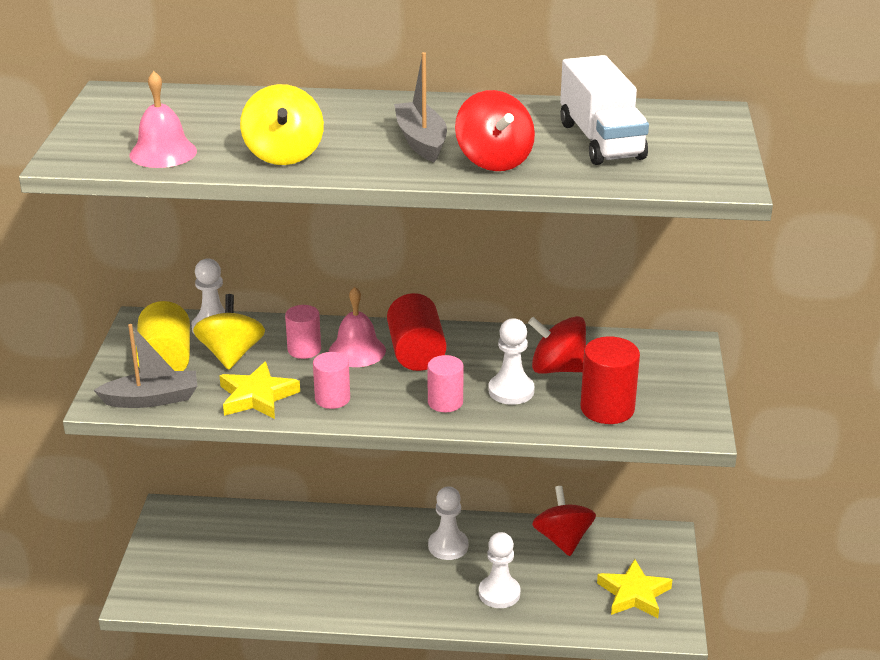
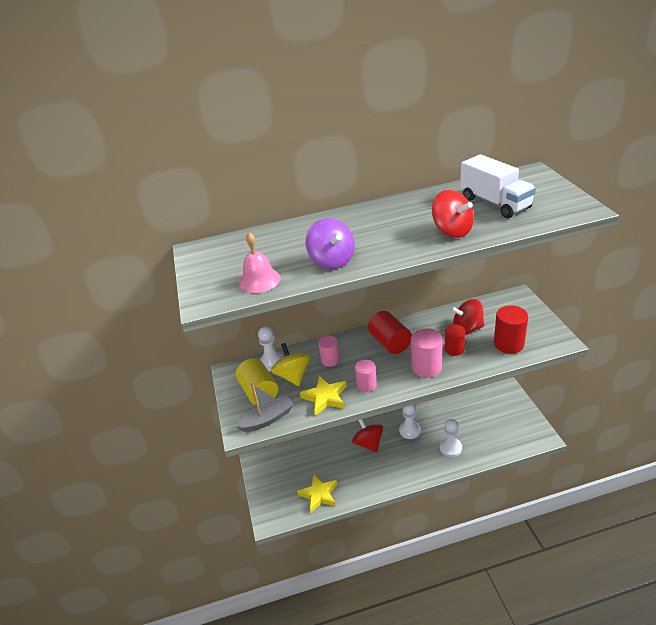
camera: 15 degrees left, 5 degrees up
(284, 154) = (332, 260): yellow spinning top -> purple spinning top
(357, 351) = (358, 351): pink bell -> none
(421, 141) = (401, 230): grey boat -> none
(445, 402) = (426, 367): pink cylinder -> pink cylinder, size x1.52
(511, 391) = (454, 349): white pawn -> red cylinder
(562, 539) = (461, 407): red spinning top -> red spinning top (368, 443)
(634, 594) = (513, 425): yellow star -> yellow star (319, 495)

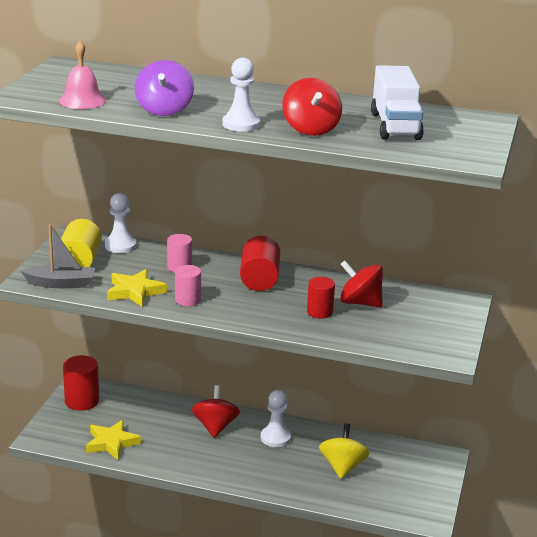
camera: 25 degrees right, 10 degrees down
(293, 376) = (126, 264): yellow spinning top -> yellow spinning top (342, 466)
(426, 367) = (268, 313): pink cylinder -> none
(450, 448) = (303, 474): white pawn -> white pawn (241, 124)
(508, 344) = (387, 332): red cylinder -> red cylinder (82, 401)

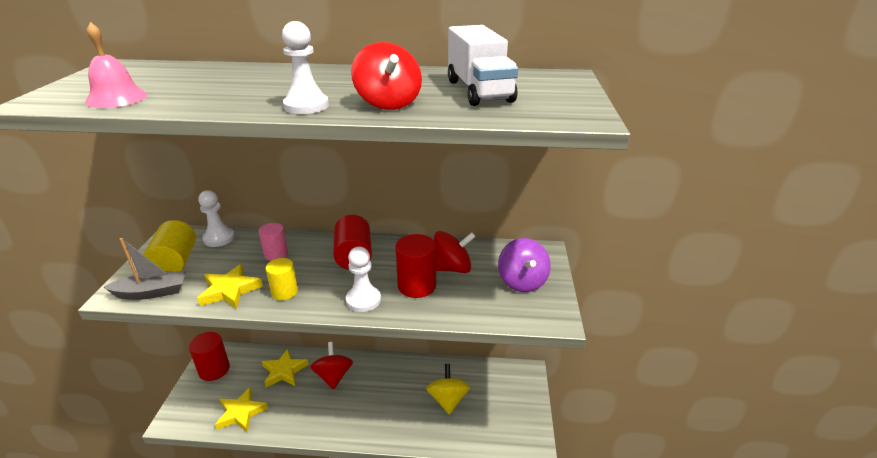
camera: 10 degrees left, 5 degrees up
(160, 414) = (284, 371): none -> yellow star
(164, 110) = (215, 99): purple spinning top -> purple spinning top (522, 281)
(188, 300) = (284, 292): pink cylinder -> yellow cylinder
(275, 438) = (386, 378): white pawn -> white pawn (363, 300)
(319, 312) = (416, 286): red cylinder -> red cylinder, size x1.52
(360, 302) = (452, 268): red spinning top -> red spinning top turned 150 degrees clockwise

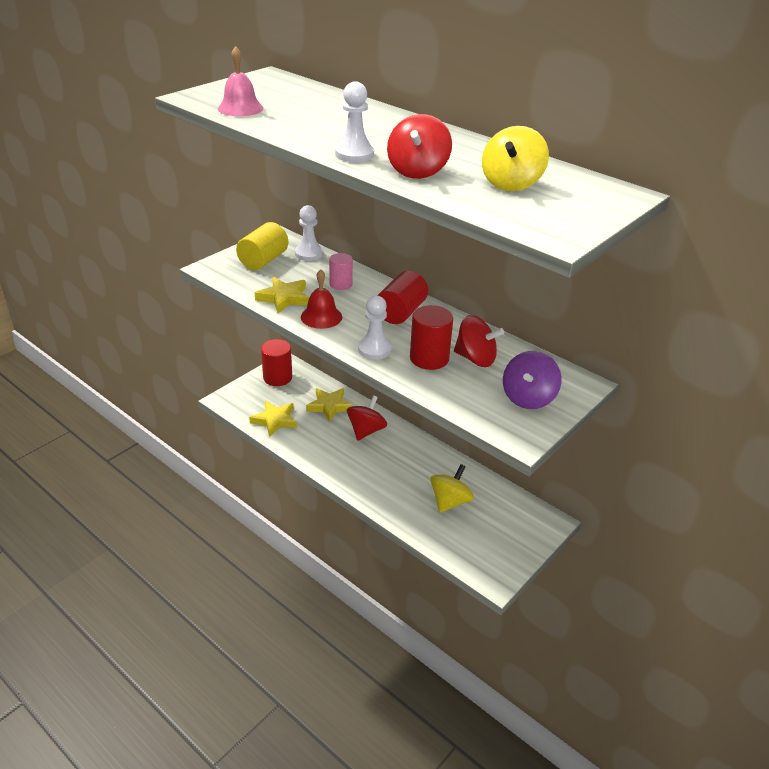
camera: 35 degrees right, 5 degrees up
(152, 292) = (232, 276): grey boat -> none
(284, 292) = (321, 317): yellow cylinder -> red bell
(479, 91) = (511, 183): white truck -> yellow spinning top

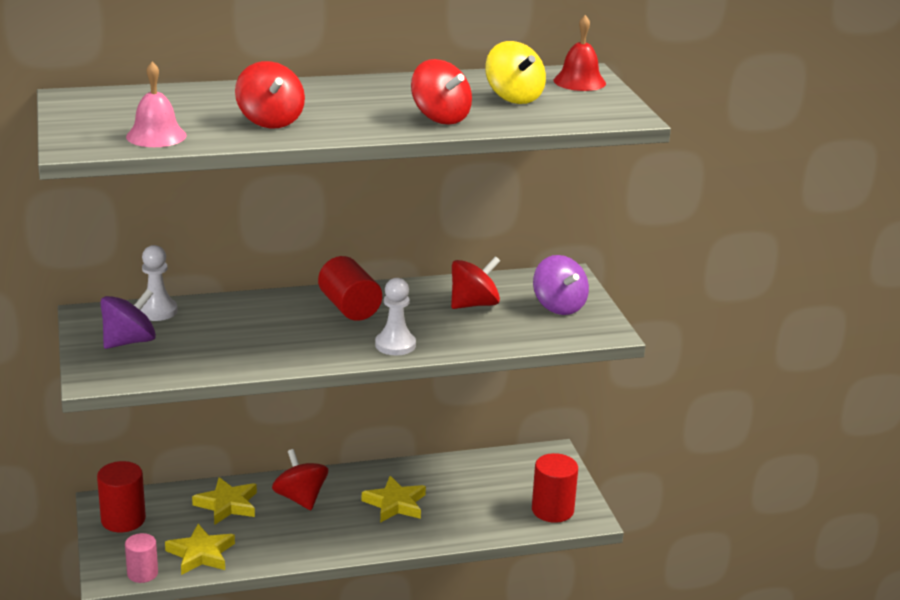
camera: 55 degrees left, 10 degrees down
(263, 260) = (129, 342): yellow cylinder -> purple spinning top
(284, 298) = (230, 357): yellow star -> yellow star (395, 504)
(316, 127) = (270, 121): none -> red spinning top
(321, 317) = (298, 350): red bell -> red bell (579, 81)
(341, 284) = (250, 317): pink cylinder -> pink cylinder (142, 573)
(354, 154) = (365, 127): white pawn -> none
(429, 358) = (445, 325): red cylinder -> red cylinder (552, 510)
(450, 501) = (466, 496): yellow spinning top -> none

